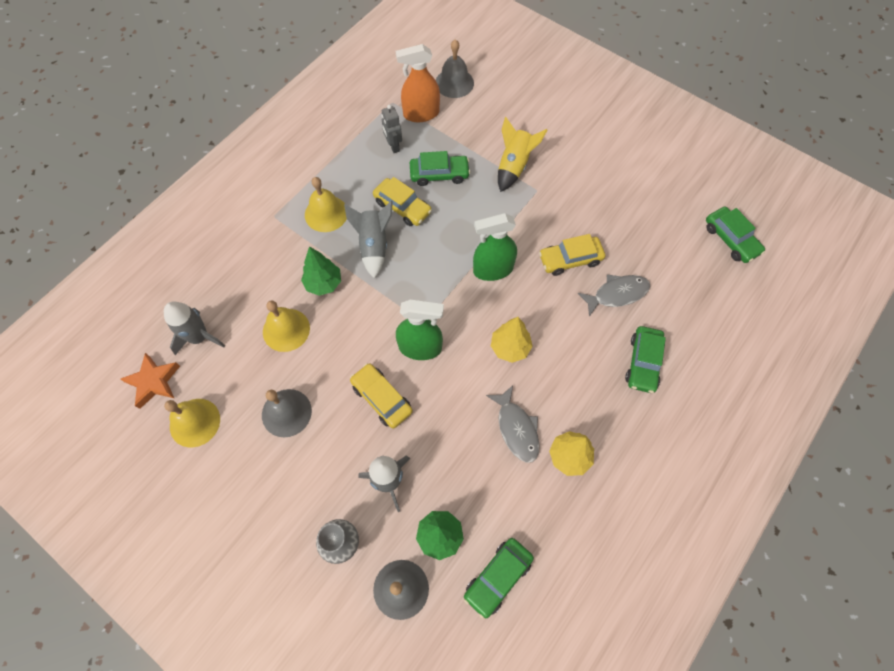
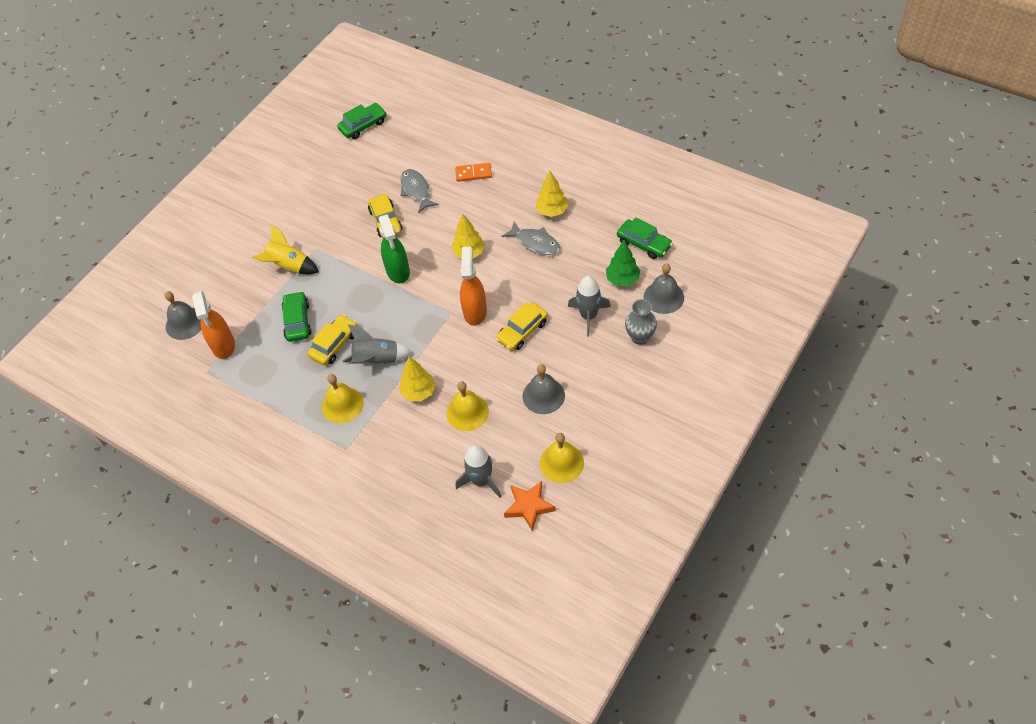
camera: 90 degrees left, 10 degrees down
(324, 283) = (418, 392): green tree -> yellow tree
(393, 146) = (263, 362): grey robot -> none
(420, 347) = (475, 311): green spray bottle -> orange spray bottle
(516, 429) = (535, 243): grey fish -> grey fish turned 60 degrees clockwise
(643, 363) = (473, 173): green car -> orange domino

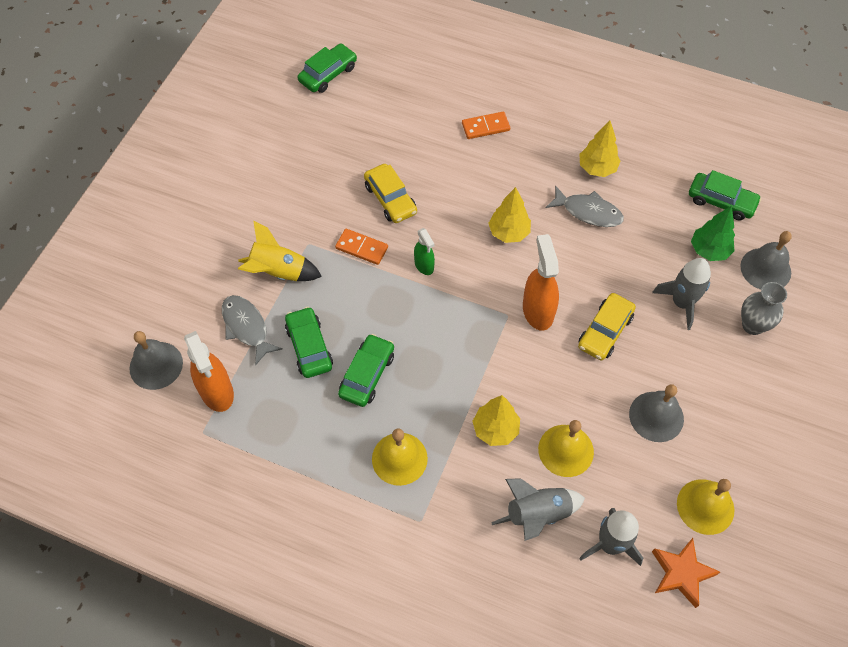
camera: 15 degrees left, 5 degrees up
(334, 344) = (367, 375): yellow car -> green car
(355, 254) = (362, 248): none -> orange domino
(377, 360) = (429, 391): grey rocket -> grey rocket (538, 515)
(398, 271) = (424, 265): green spray bottle -> green spray bottle, size x0.58
(416, 190) = (419, 155): grey fish -> grey fish (246, 327)

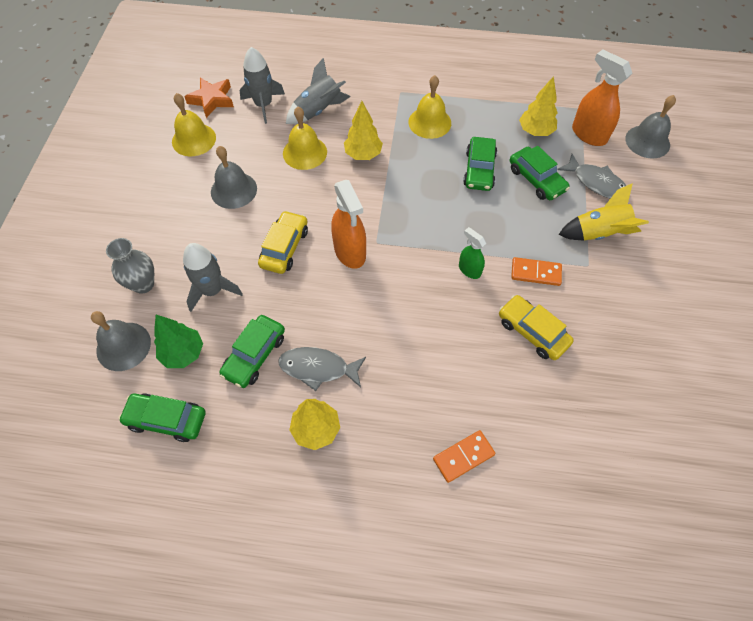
camera: 165 degrees right, 0 degrees up
(328, 74) = (692, 490): green car -> green car (254, 355)
(508, 233) = (397, 323): yellow tree -> yellow tree (535, 131)

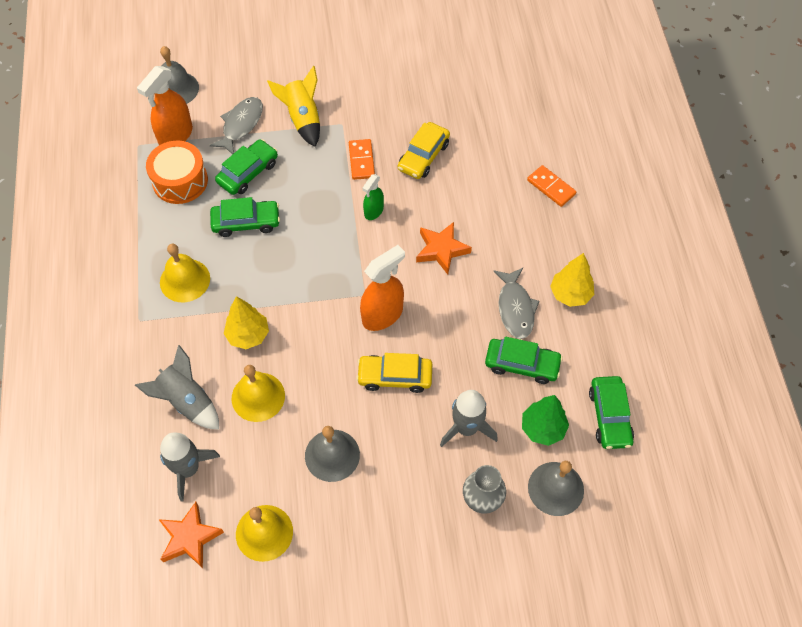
camera: 105 degrees left, 0 degrees up
(407, 318) = (441, 250): none -> orange star
(535, 131) = (180, 181): yellow tree -> orange drum

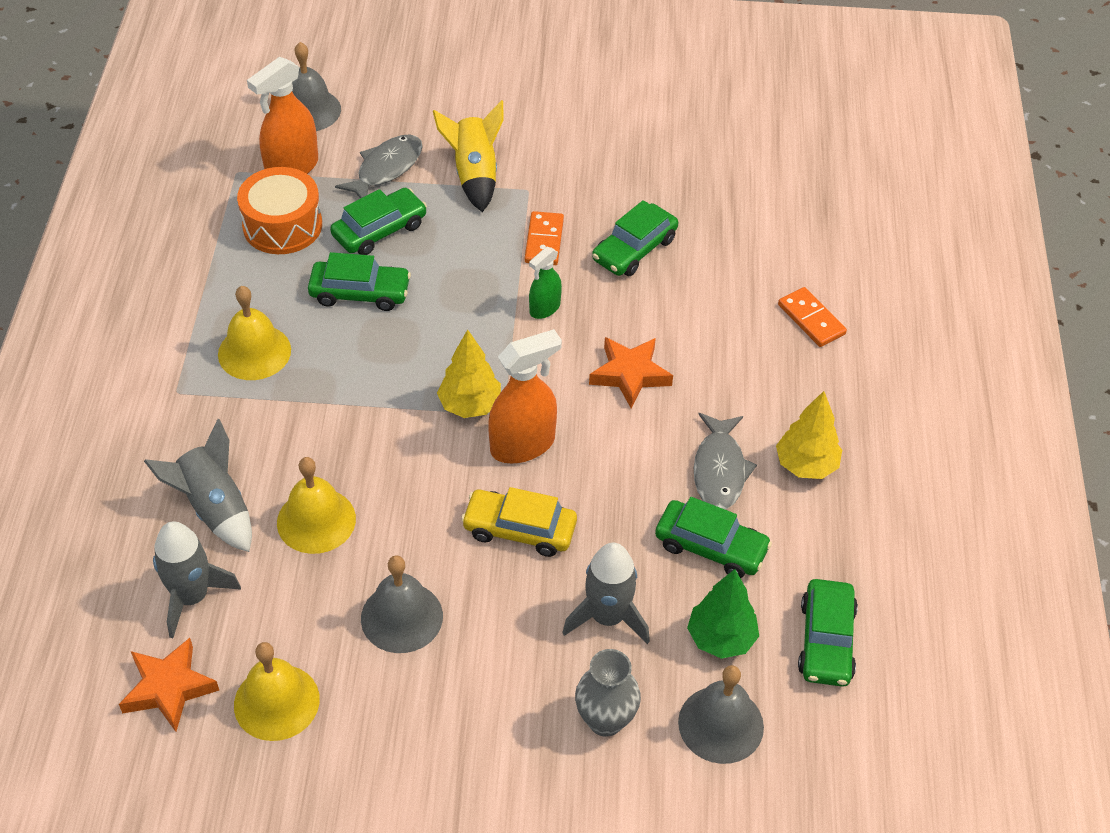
camera: 10 degrees right, 10 degrees down
(248, 335) = (324, 438): yellow tree -> yellow tree (470, 405)
(423, 156) = (634, 249): yellow car -> green car

